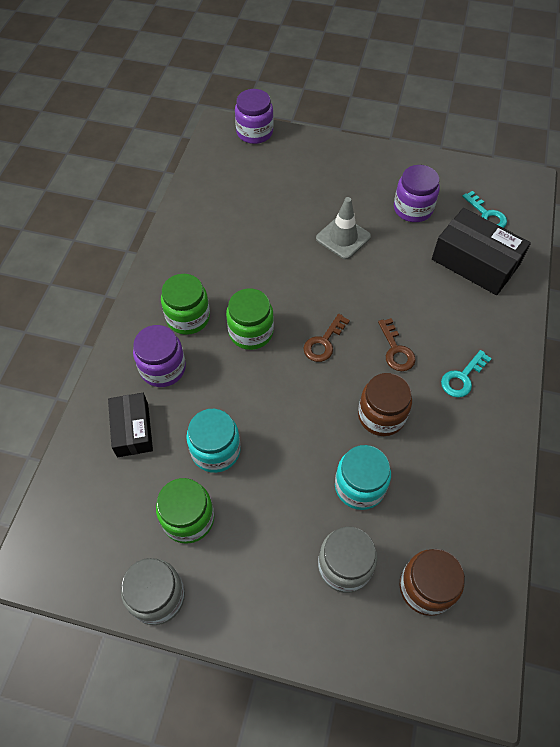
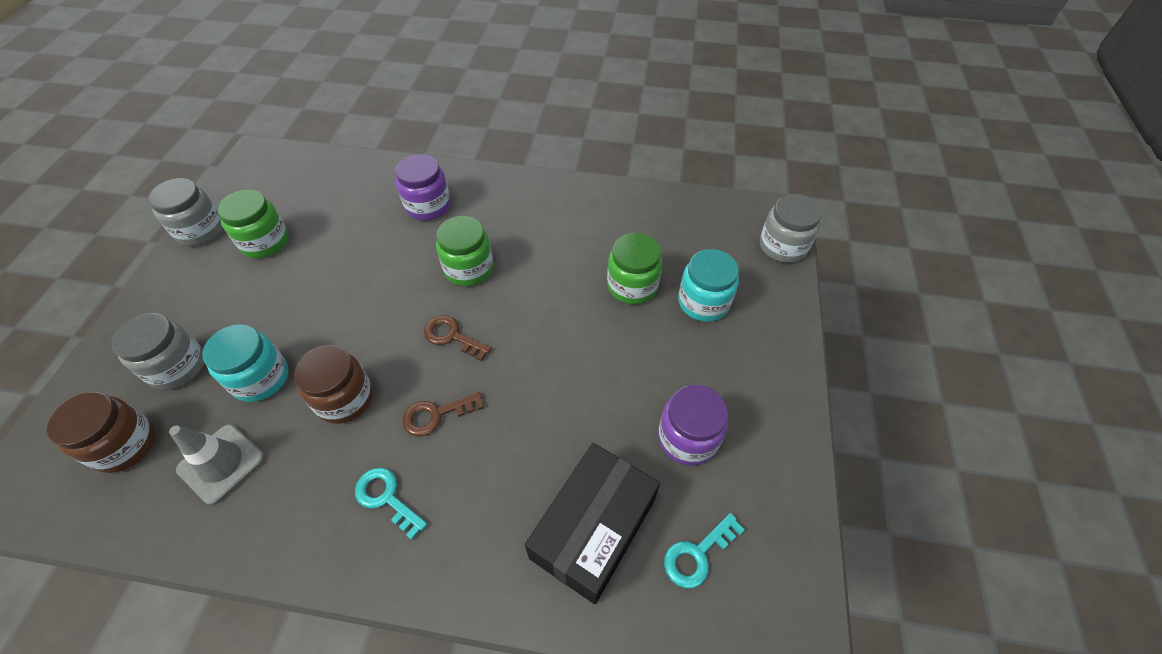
camera: 85 degrees right, 5 degrees down
(133, 430) = (363, 194): black box -> none
(188, 317) = (489, 217): green jar -> green jar (632, 286)
(216, 450) = (330, 254): turquoise jar -> turquoise jar (703, 302)
(254, 132) = (782, 246): purple jar -> grey jar
(343, 237) = (617, 350): grey traffic cone -> grey traffic cone (221, 463)

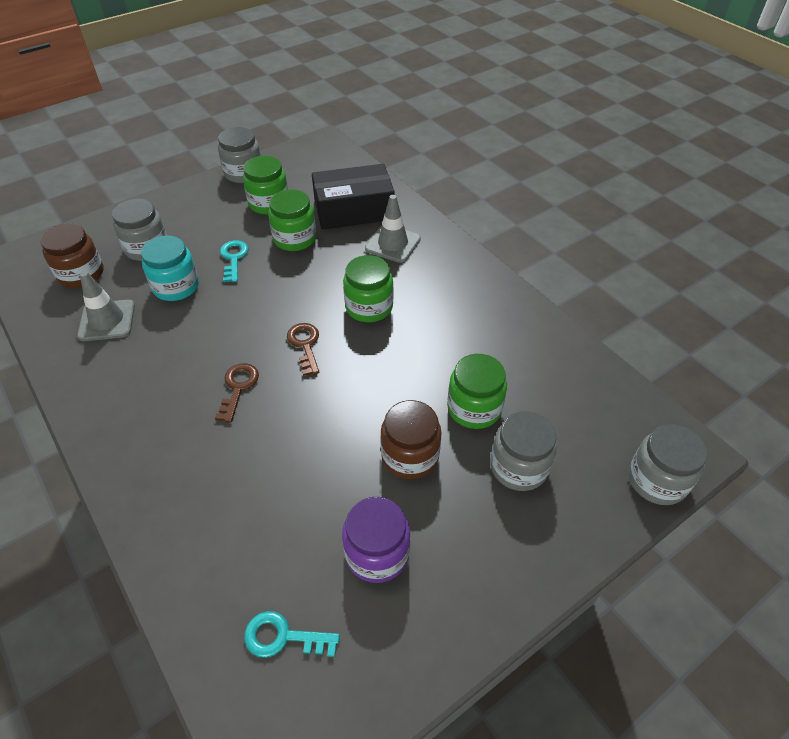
camera: 45 degrees right, 5 degrees down
(332, 256) = (295, 238): none -> green jar
(345, 399) = (202, 334): brown jar -> brown jar (410, 456)
(386, 498) = (156, 414): turquoise key -> turquoise key (234, 258)
(428, 206) = (393, 244): purple jar -> grey traffic cone
(436, 415) = (238, 388): brown key -> brown key turned 75 degrees clockwise
(593, 528) = (240, 548): black box -> black box (354, 210)
(703, 302) = (518, 467): turquoise jar -> grey jar

